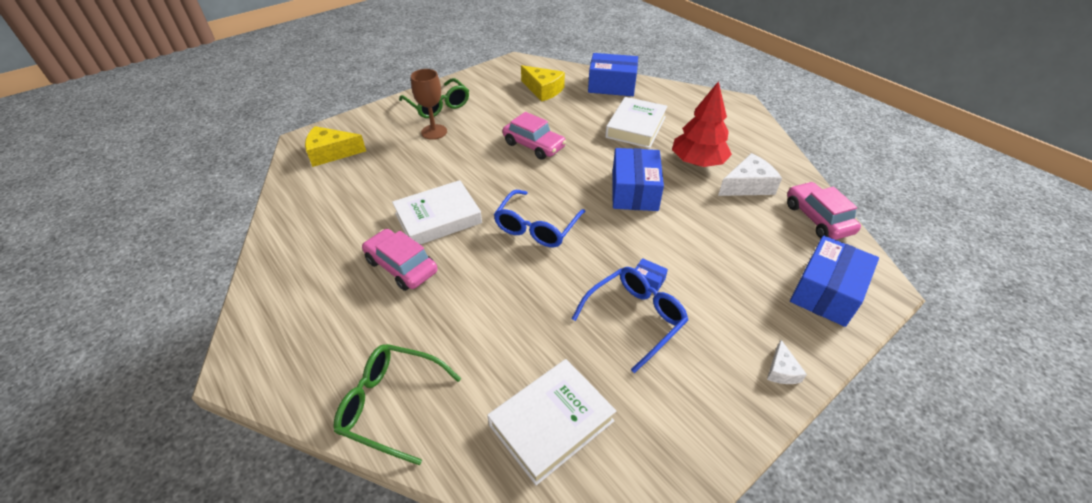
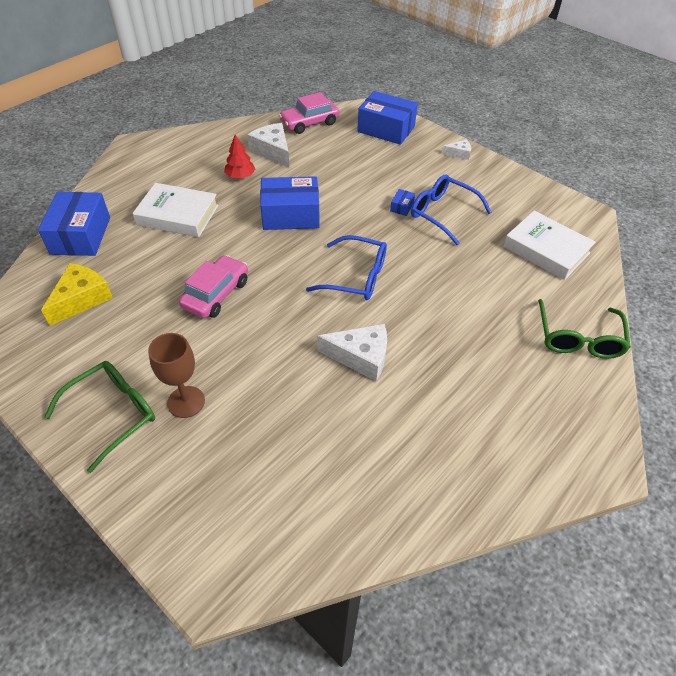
camera: 100 degrees left, 5 degrees up
(331, 153) = (245, 523): yellow cheese -> none
(401, 266) = (438, 371): pink car -> none
(438, 218) = (361, 357): white book -> white cheese
(698, 162) = (240, 176): red tree -> red tree, size x0.56

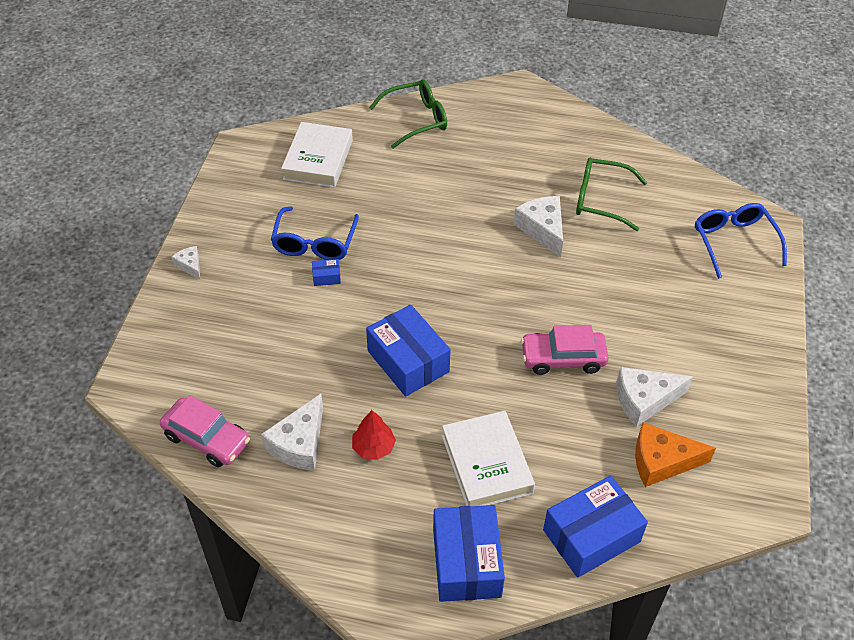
camera: 120 degrees left, 0 degrees up
(82, 299) = (661, 461): yellow cheese -> orange cheese
(113, 413) = (731, 348): green glasses -> green glasses (600, 200)
(134, 320) = (644, 400): none -> white cheese
(186, 402) = (679, 310): brown goblet -> none
(356, 277) = (456, 269): blue glasses -> blue glasses (734, 242)
(386, 129) = (174, 351): blue box -> blue box (466, 562)

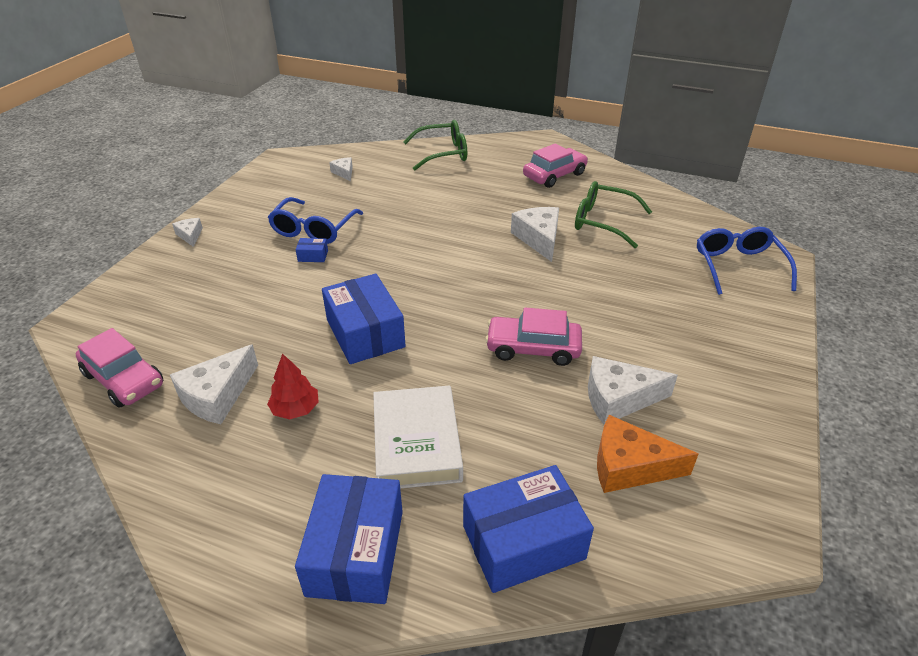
camera: 10 degrees right, 10 degrees down
(318, 160) = (344, 173): white book -> white cheese
(541, 140) = (554, 175): none -> pink car

